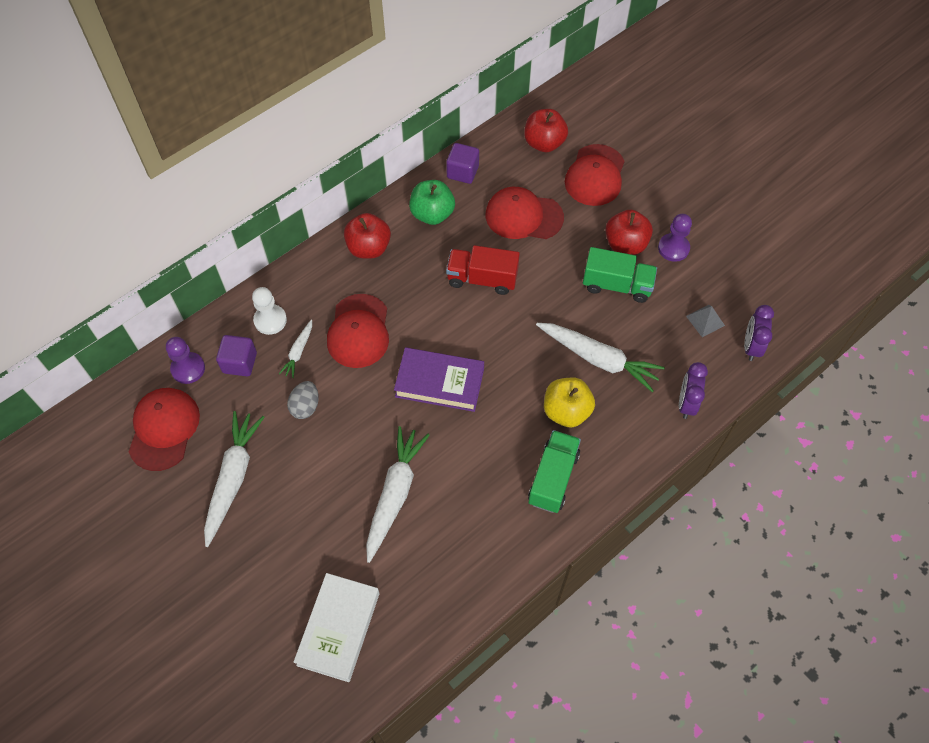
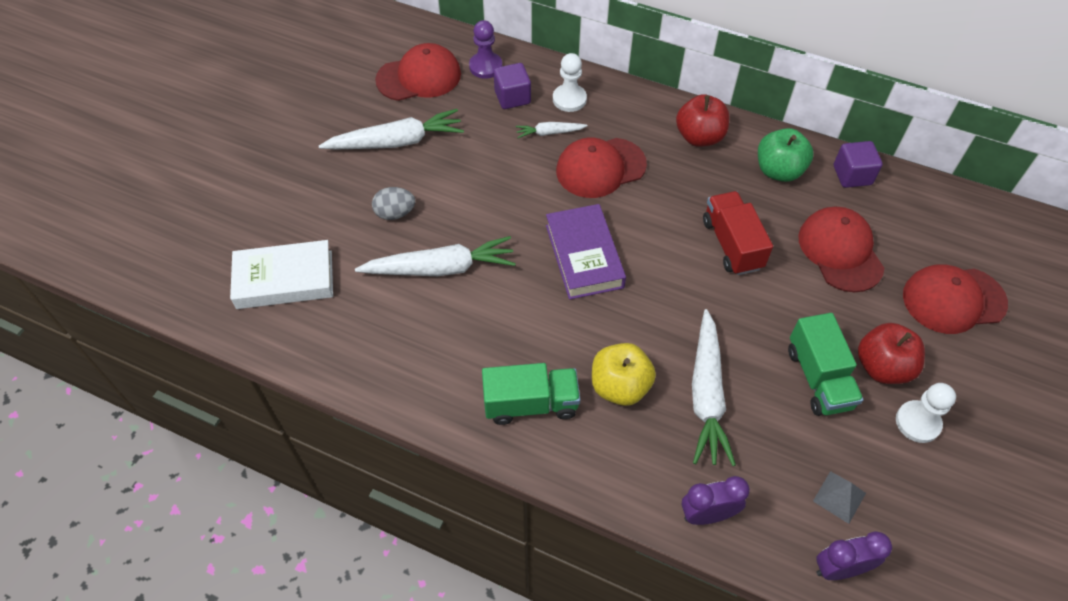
camera: 65 degrees right, 5 degrees down
(305, 406) = (495, 162): grey egg -> grey egg (395, 213)
(544, 143) = (954, 233): red apple -> none
(673, 248) = (917, 422): purple pawn -> white pawn

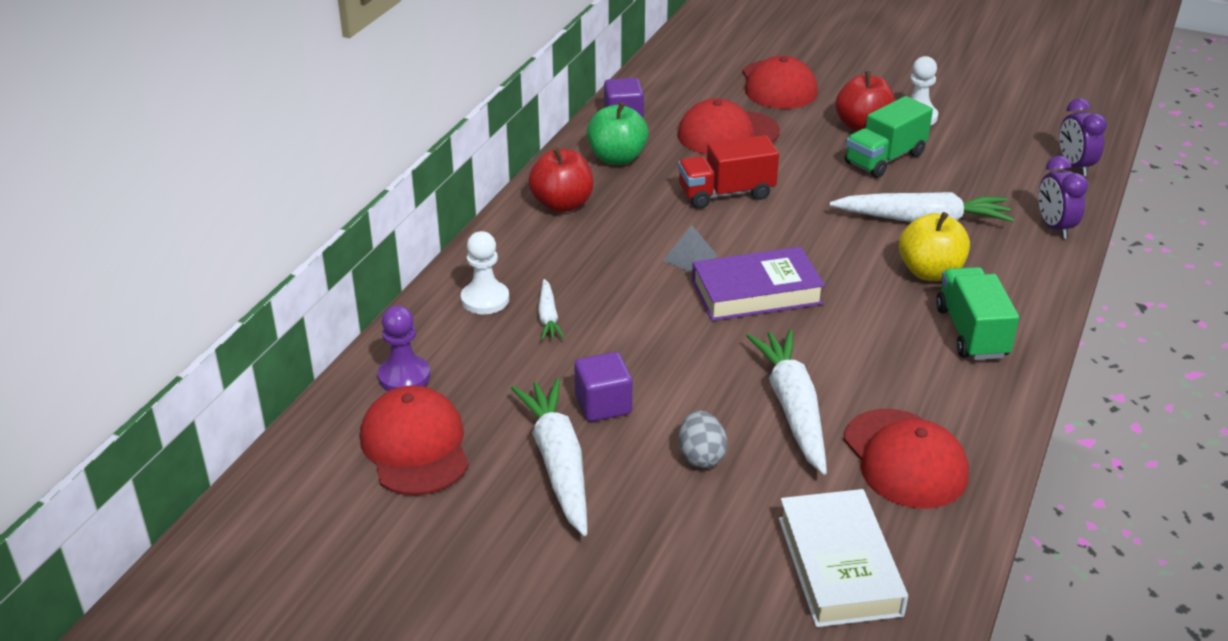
camera: 90 degrees left, 20 degrees down
(512, 97) = (475, 350): purple cube -> purple cube (603, 405)
(600, 168) = (612, 277): red cap -> red cap (905, 459)
(818, 378) = (885, 159): green truck -> green truck turned 150 degrees clockwise
(839, 497) = (1007, 160): grey pyramid -> grey pyramid (690, 258)

